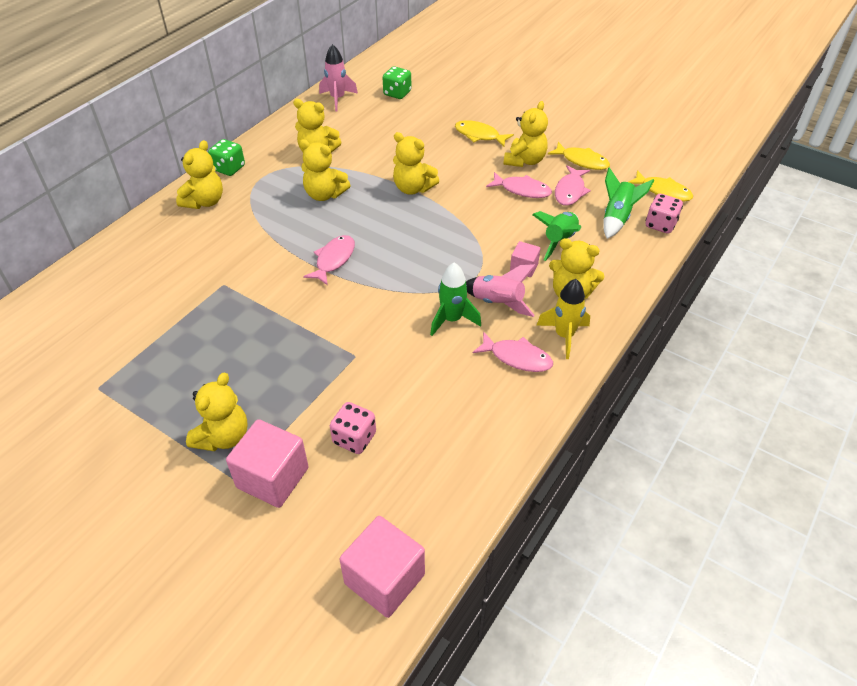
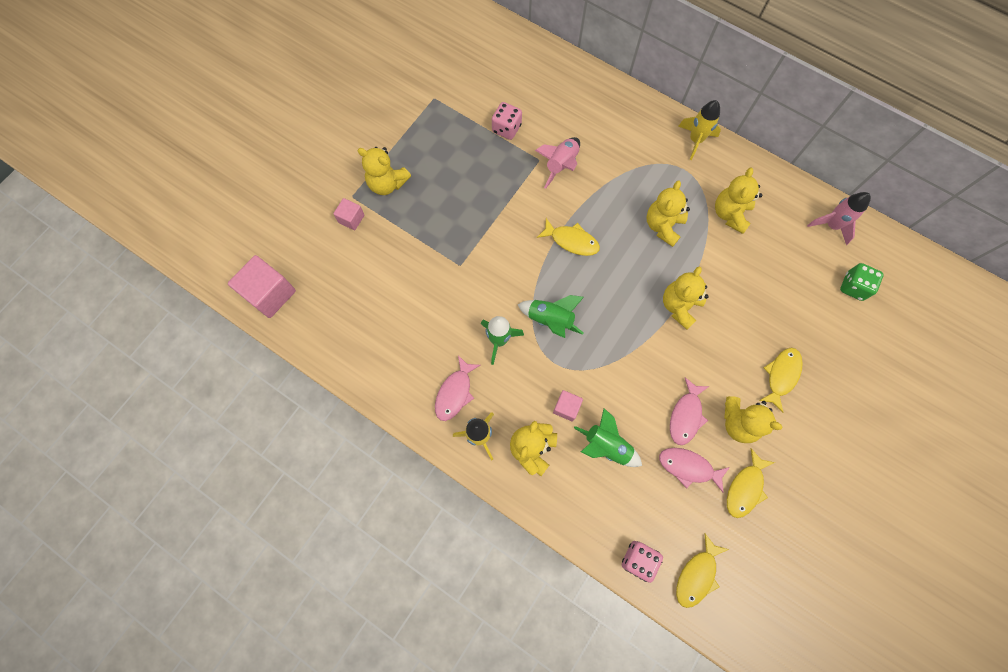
camera: 90 degrees right, 25 degrees up
(204, 201) = (644, 128): yellow teddy bear -> none
(229, 168) = (695, 140): green dice -> yellow rocket
(272, 477) = (351, 219): pink cube -> pink cube, size x0.54
(333, 260) = (571, 241): pink fish -> yellow fish
(354, 438) = (380, 269): pink dice -> pink dice (506, 128)
(497, 303) = (519, 380): pink rocket -> pink rocket (561, 165)
(617, 218) = (646, 512): green rocket -> green rocket (550, 320)

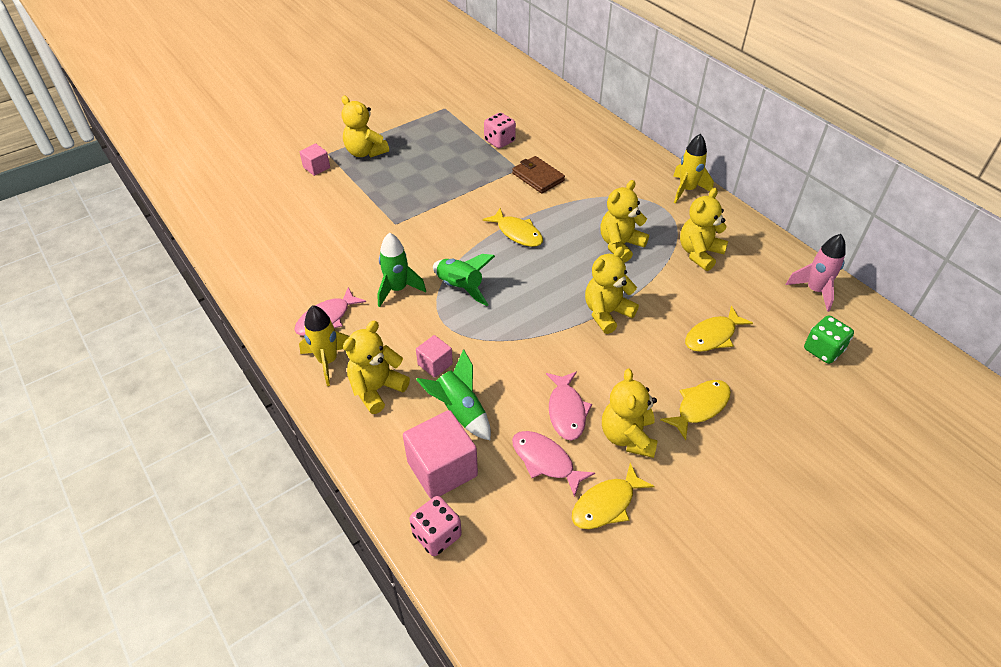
camera: 20 degrees right, 25 degrees down
(270, 294) = (207, 199): pink cube -> pink cube (442, 469)
(561, 165) = (538, 177): pink rocket -> brown wallet
(686, 415) = (566, 411): pink fish -> pink fish turned 45 degrees counterclockwise
(697, 575) = (501, 577): yellow fish -> yellow fish (712, 336)
(739, 422) = (627, 436): yellow teddy bear -> yellow teddy bear turned 45 degrees clockwise

